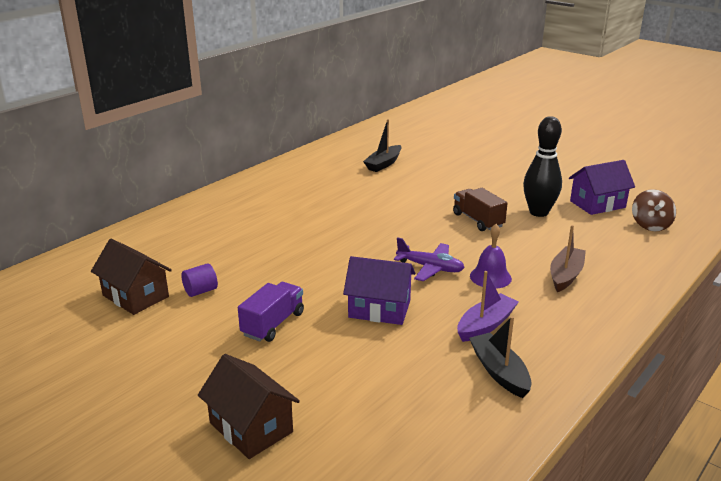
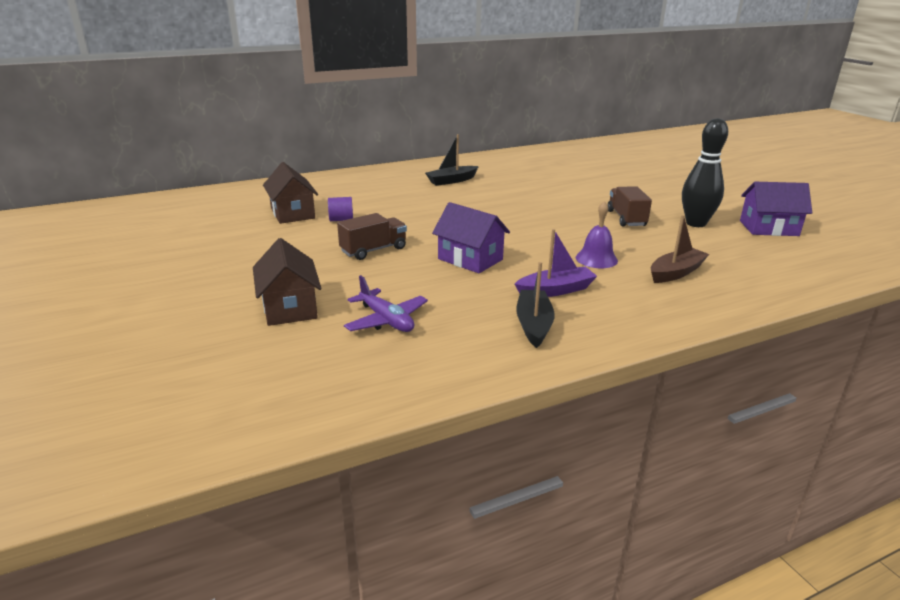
camera: 25 degrees right, 0 degrees up
(273, 324) = (373, 250): purple truck -> brown truck
(383, 164) = (576, 167): black boat -> black boat (451, 181)
(430, 268) = (545, 242): purple plane -> purple plane (386, 320)
(650, 225) = (815, 254): brown spinning top -> none

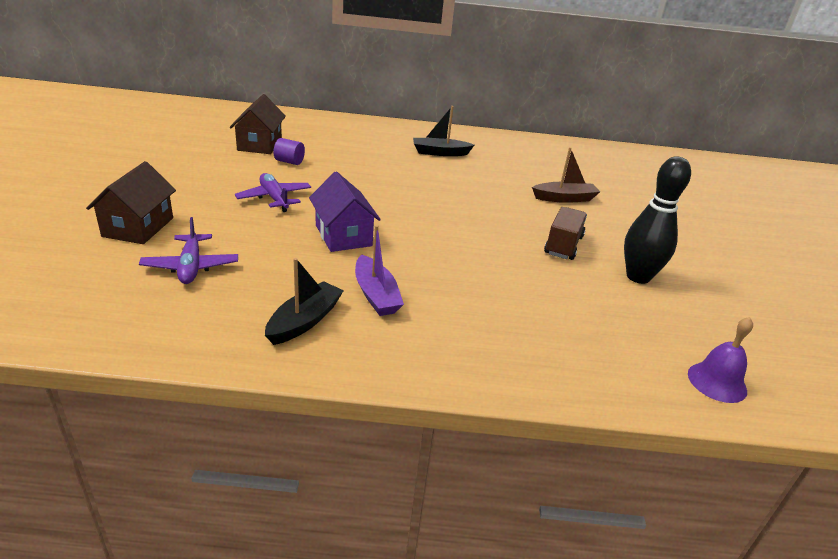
camera: 25 degrees right, 5 degrees up
(373, 250) = (274, 198): brown truck -> purple plane
(555, 290) = (376, 295): purple boat -> purple boat turned 60 degrees clockwise
(596, 259) = (465, 277): purple bell -> purple bell (717, 382)
(676, 273) = (529, 323): brown boat -> brown boat (564, 198)
(768, 228) = (725, 313): purple house -> none

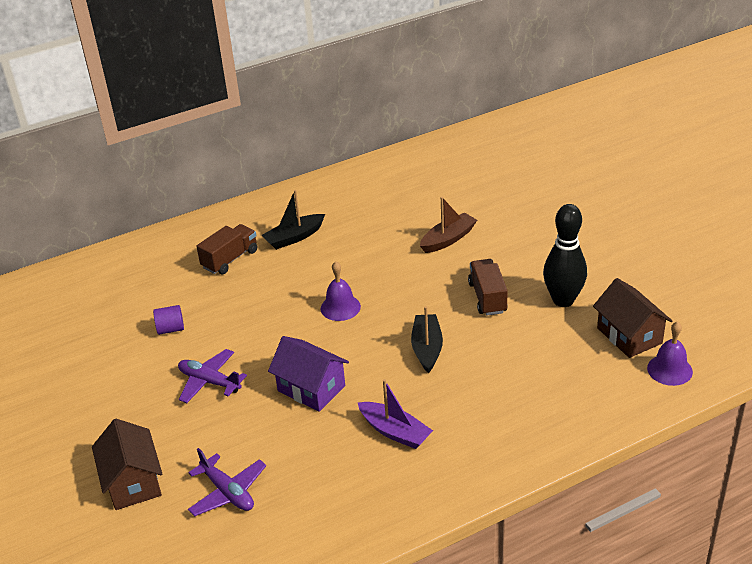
camera: 25 degrees left, 5 degrees up
(260, 144) = (116, 322): brown house -> brown house (629, 335)
(304, 321) = (368, 486): black boat -> black boat (427, 348)
(379, 146) = (230, 259): none -> brown truck
(428, 200) = (340, 307): none -> purple bell

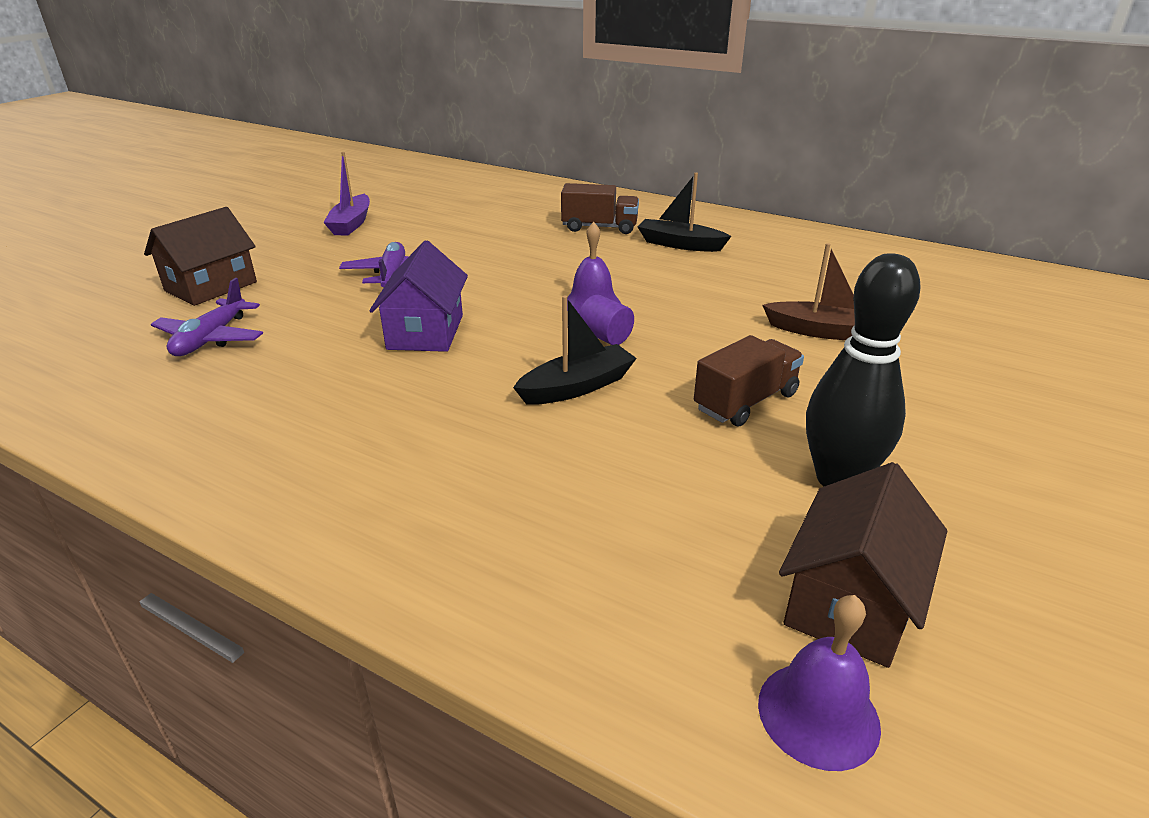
camera: 55 degrees right, 5 degrees down
(171, 329) = (460, 235): purple cylinder -> purple cylinder (605, 337)
(395, 432) = (381, 416): purple boat -> purple boat (351, 224)

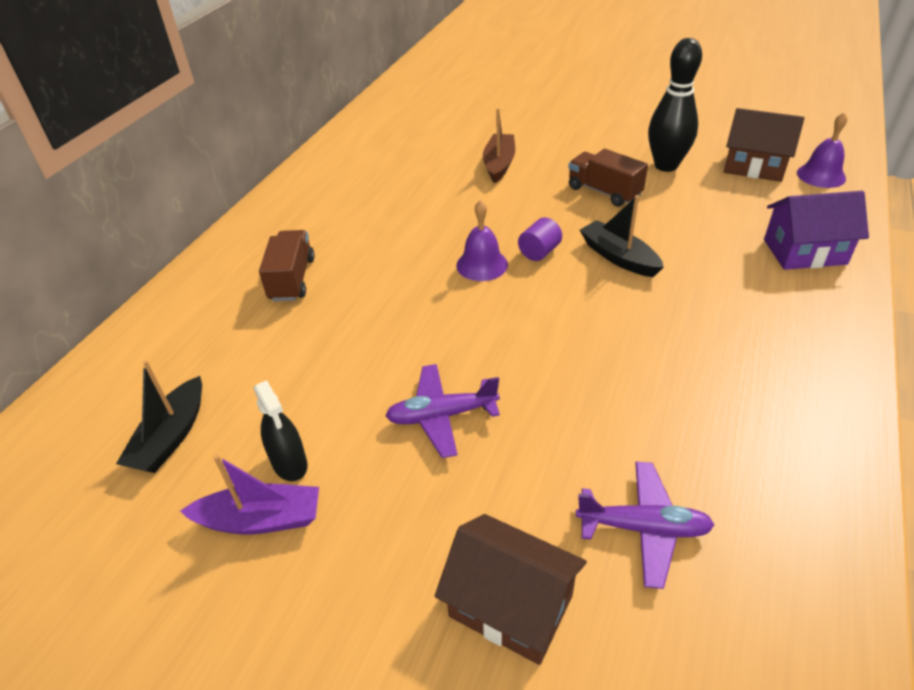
camera: 95 degrees left, 10 degrees up
(389, 230) = (289, 463): none -> black spray bottle
(426, 332) = (566, 354): purple house -> purple house (804, 252)
(680, 244) = (341, 227): black boat -> black boat (171, 436)

